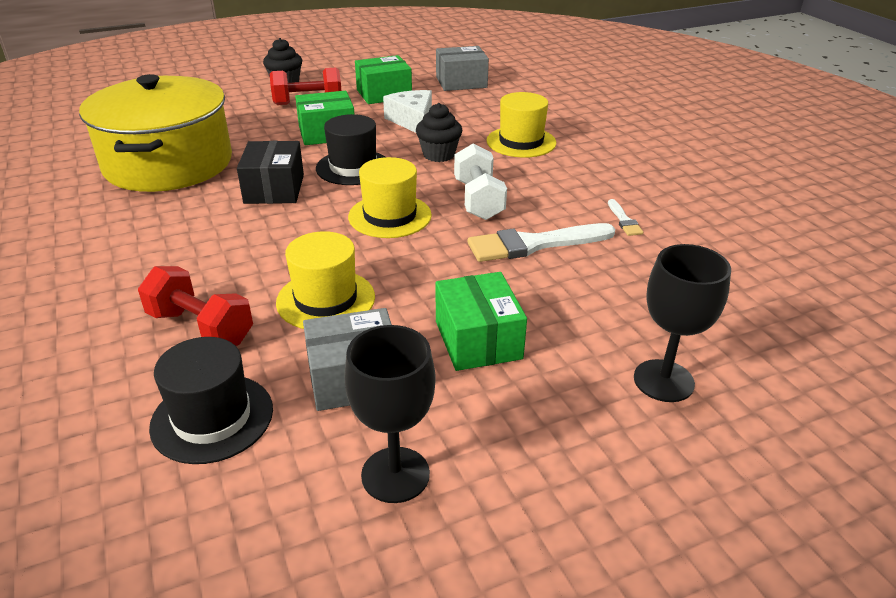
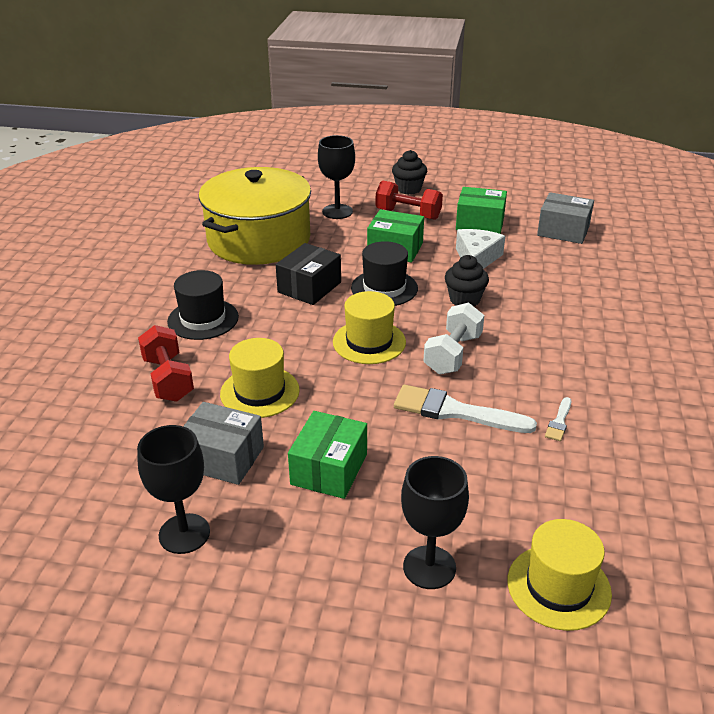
camera: 35 degrees right, 0 degrees up
(212, 418) = (122, 443): black hat -> black hat (203, 319)
(231, 118) = (337, 211): none -> black goblet
(521, 142) = (551, 311): yellow hat -> yellow hat (558, 587)

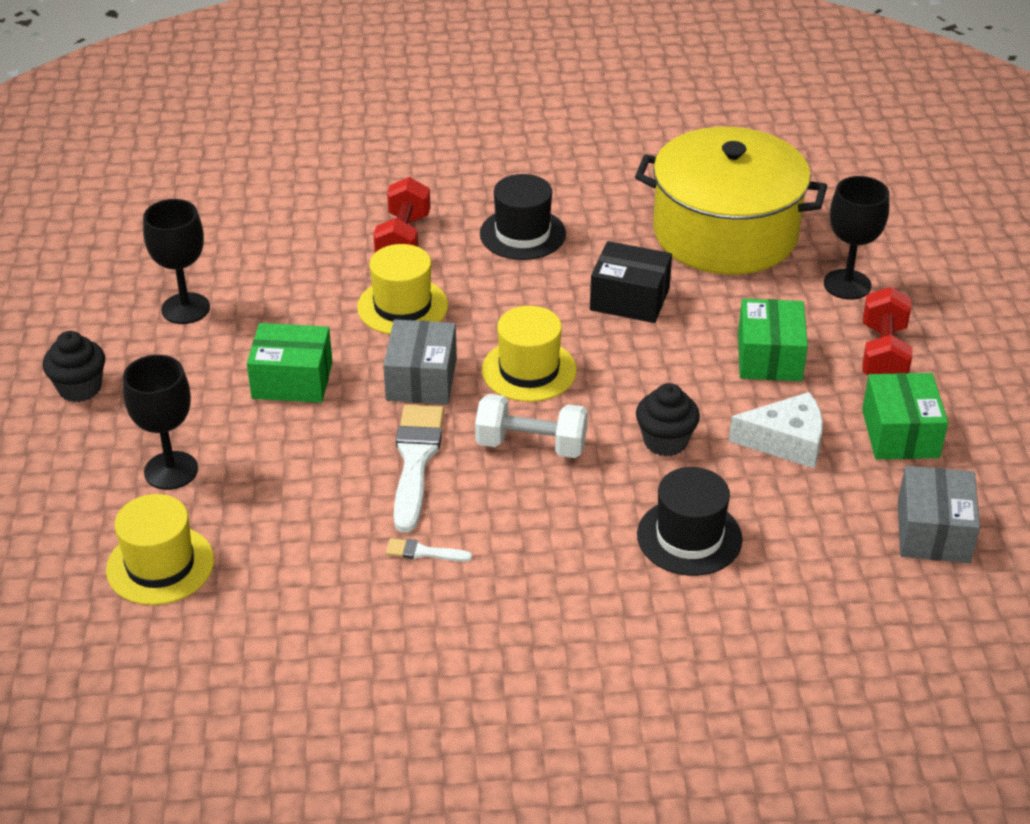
camera: 75 degrees right, 5 degrees up
(168, 379) = (403, 239): red dumbbell -> red dumbbell turned 45 degrees counterclockwise
(222, 458) = (291, 306): grey box -> grey box (421, 379)
(384, 288) = (659, 363): black hat -> black hat (689, 537)
(408, 189) = (969, 343): black cupcake -> black cupcake (80, 388)

